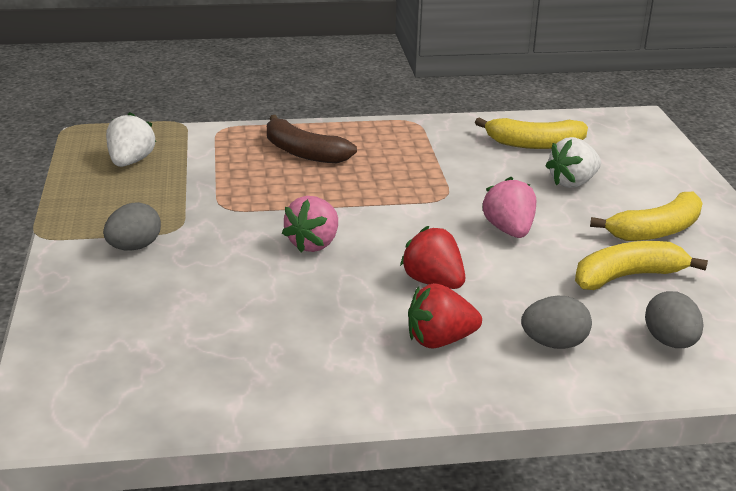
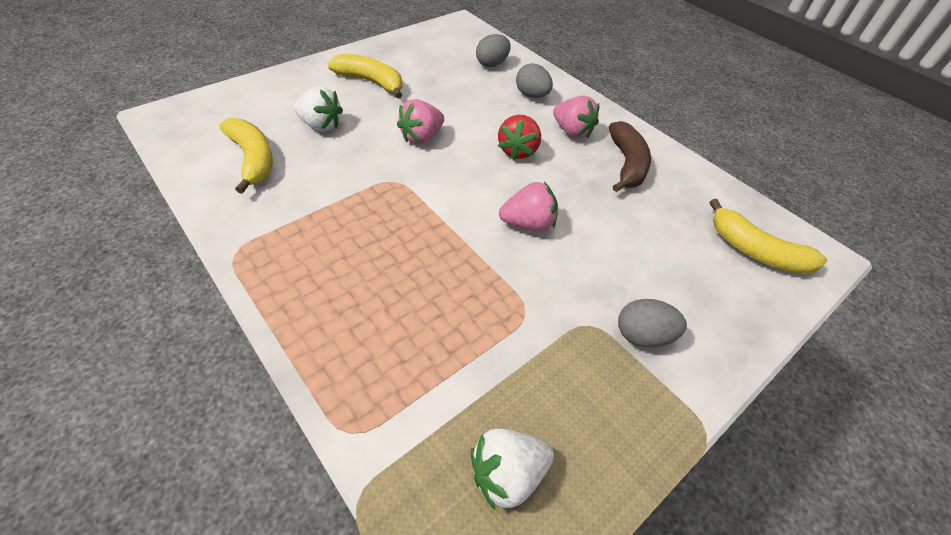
camera: 125 degrees left, 20 degrees up
(303, 152) = (369, 310): brown banana -> brown banana (627, 164)
(440, 340) = (572, 131): red strawberry -> pink strawberry
(627, 276) = (439, 84): yellow banana -> yellow banana (755, 251)

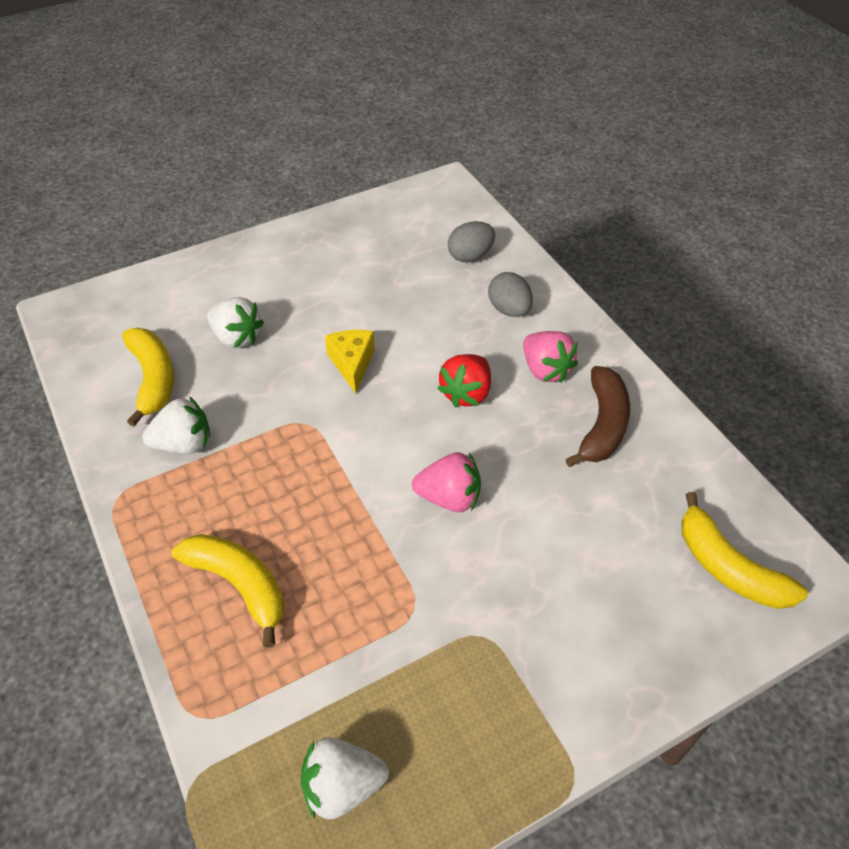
camera: 15 degrees right, 0 degrees up
(290, 205) = (184, 444): none -> white strawberry
(371, 82) = (309, 276): yellow banana -> yellow banana (239, 585)
(421, 137) = (352, 364): pink strawberry -> yellow cheese
(642, 336) = (541, 658): grey egg -> none

